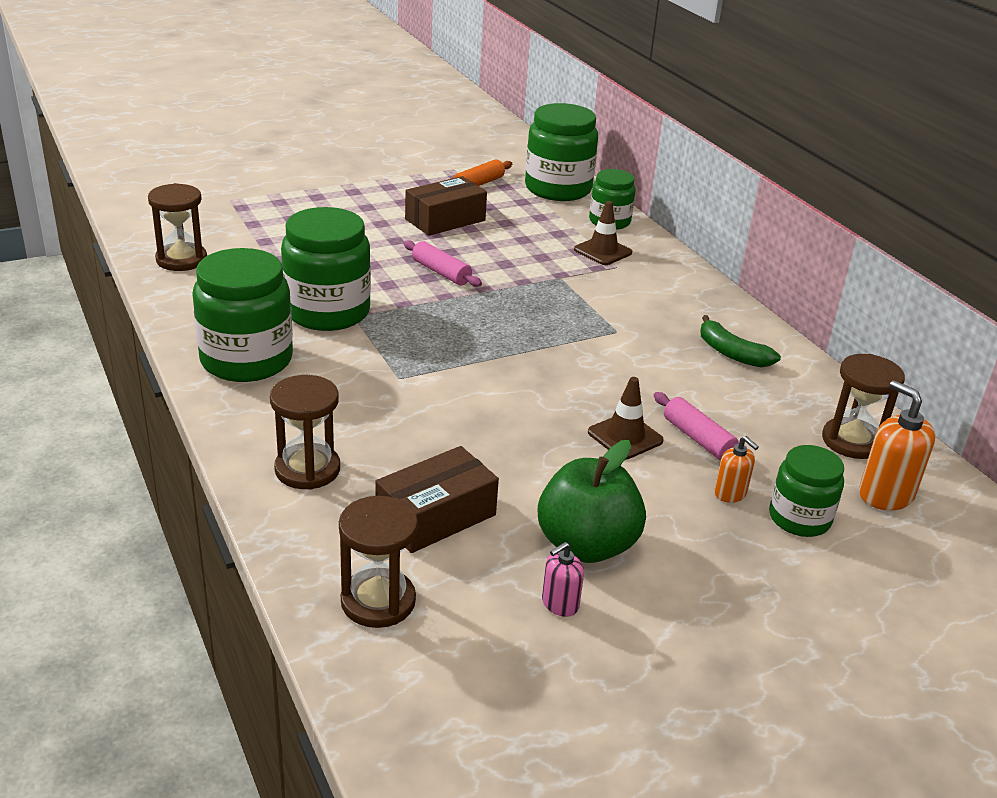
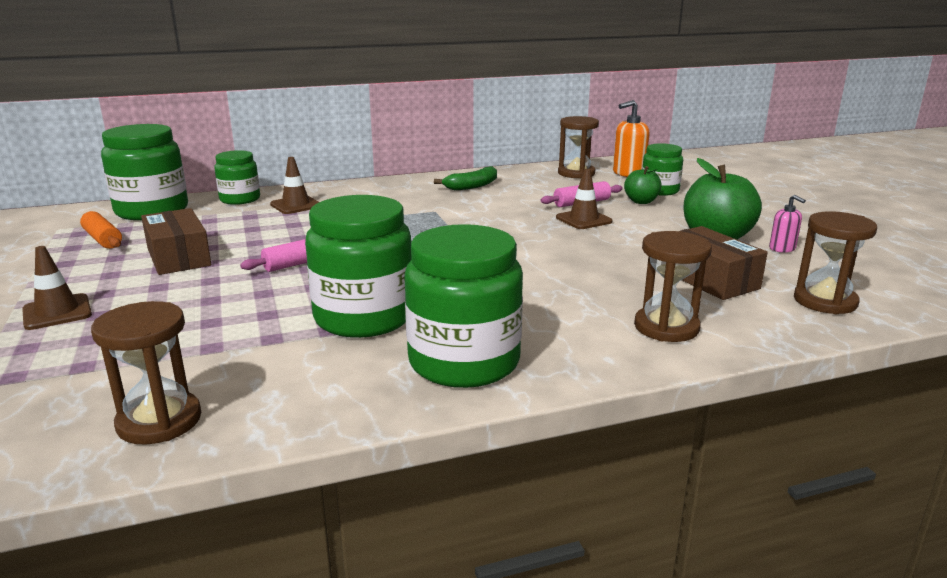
camera: 80 degrees left, 10 degrees down
(334, 199) = (57, 312): none -> brown traffic cone
(730, 493) = (641, 201): orange soap dispenser -> green apple

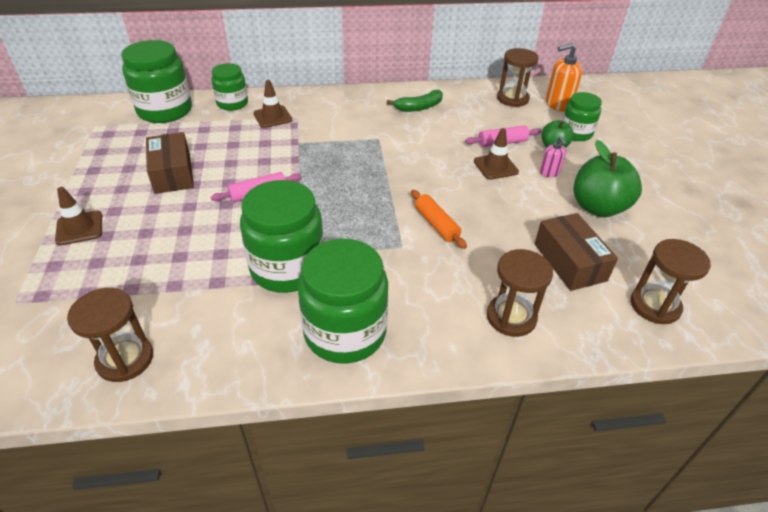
camera: 10 degrees right, 20 degrees up
(102, 239) = (124, 143): orange rolling pin -> orange rolling pin (436, 224)
(782, 249) = (649, 230): pink soap dispenser -> pink soap dispenser (549, 172)

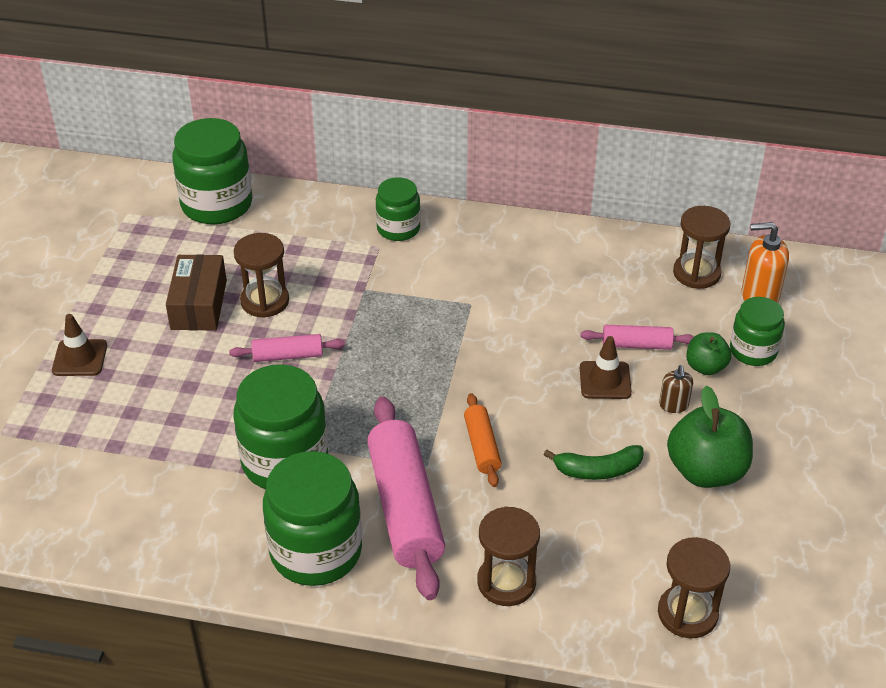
camera: 20 degrees right, 0 degrees up
(125, 359) = (90, 522): brown hourglass -> brown hourglass (265, 301)
(232, 103) = (304, 208): green jar -> green jar (398, 228)
(272, 117) = (348, 241): brown traffic cone -> none
(402, 280) = (405, 507): none -> pink rolling pin
(419, 107) = (552, 262): green banana -> green banana (598, 470)
(549, 172) = (673, 405): pink soap dispenser -> brown soap dispenser
(569, 262) = (619, 534): brown box -> none

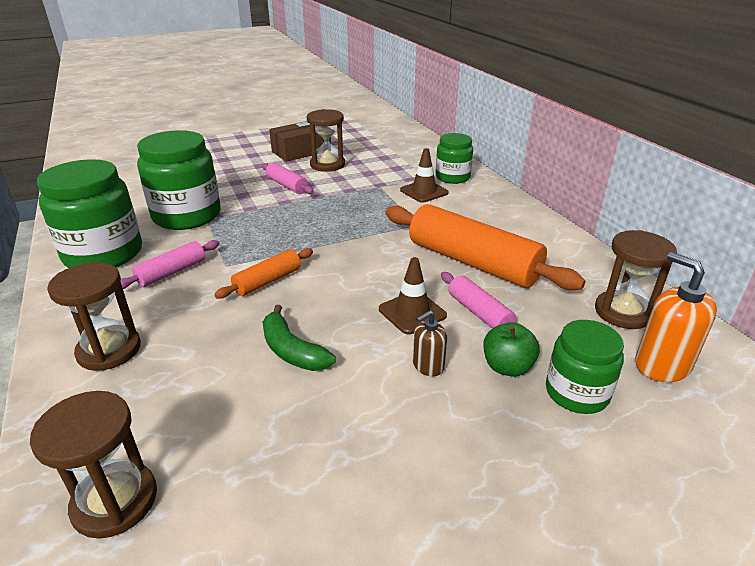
camera: 55 degrees right, 10 degrees down
(80, 358) = (224, 141): brown traffic cone -> brown traffic cone (424, 191)
(217, 204) = (389, 130): green jar -> none
(405, 507) = (172, 272): pink rolling pin -> pink rolling pin, size x0.50
(566, 307) = (473, 262): none -> orange rolling pin
(706, 471) = (355, 427): green apple -> none

